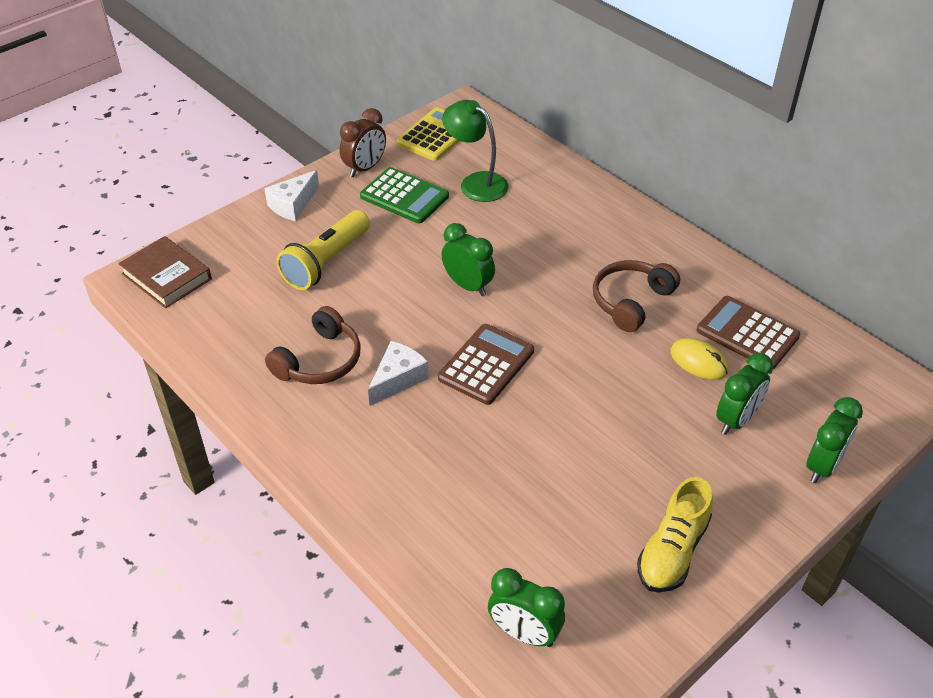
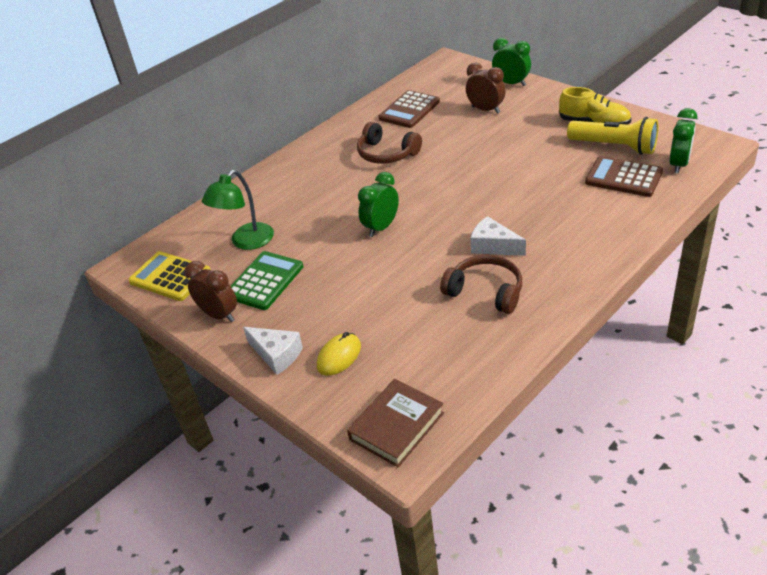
camera: 90 degrees left, 5 degrees down
(326, 262) = (361, 313): yellow flashlight -> yellow flashlight (614, 147)
(486, 365) = (466, 207): brown calculator -> brown calculator (623, 177)
(698, 361) = (439, 125): yellow mouse -> yellow mouse (339, 356)
(736, 420) = (485, 110): green clock -> brown clock

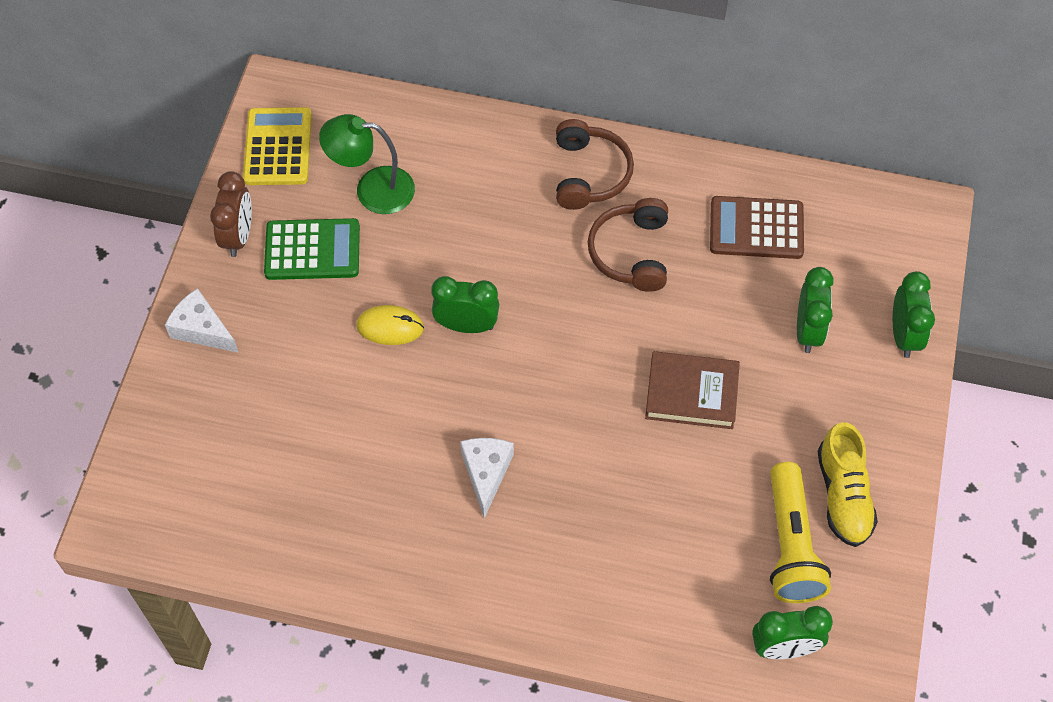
camera: 55 degrees right, 20 degrees up
(276, 355) = (202, 329): white cheese -> white cheese turned 120 degrees clockwise
(339, 356) = (224, 393): yellow mouse -> yellow mouse (390, 327)
(396, 426) = (148, 500): brown book -> brown book (691, 393)
(485, 110) = (808, 331): brown clock -> green clock
(485, 292) = (395, 500): brown headphones -> brown headphones (589, 173)
(623, 177) = (715, 582): brown calculator -> none

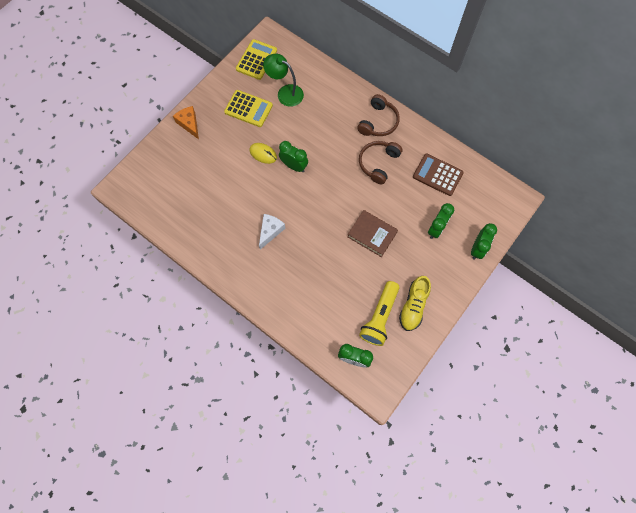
camera: 25 degrees right, 10 degrees up
(202, 329) = (189, 124): white cheese -> orange cheese
(238, 236) = (222, 91): brown clock -> none
(312, 250) = (248, 109): green calculator -> yellow calculator

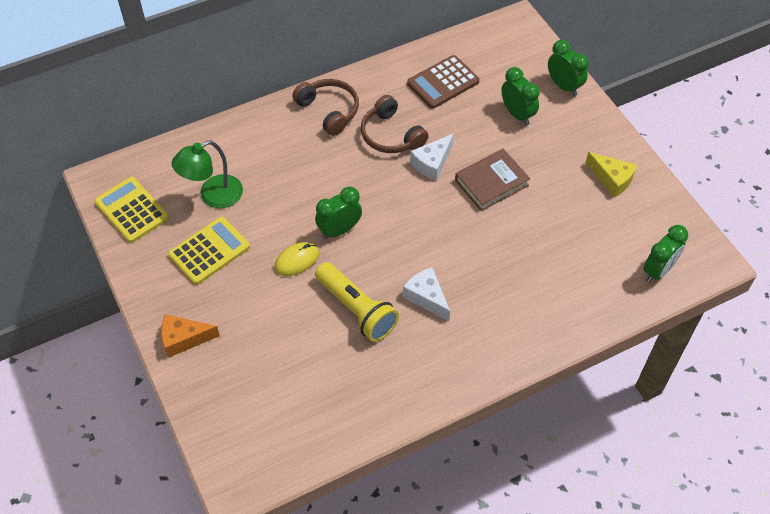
camera: 65 degrees left, 15 degrees down
(369, 195) = (432, 163): none -> white cheese
(380, 317) = (612, 220): yellow flashlight -> yellow flashlight (357, 309)
(413, 306) = (612, 179): yellow shoe -> yellow cheese

